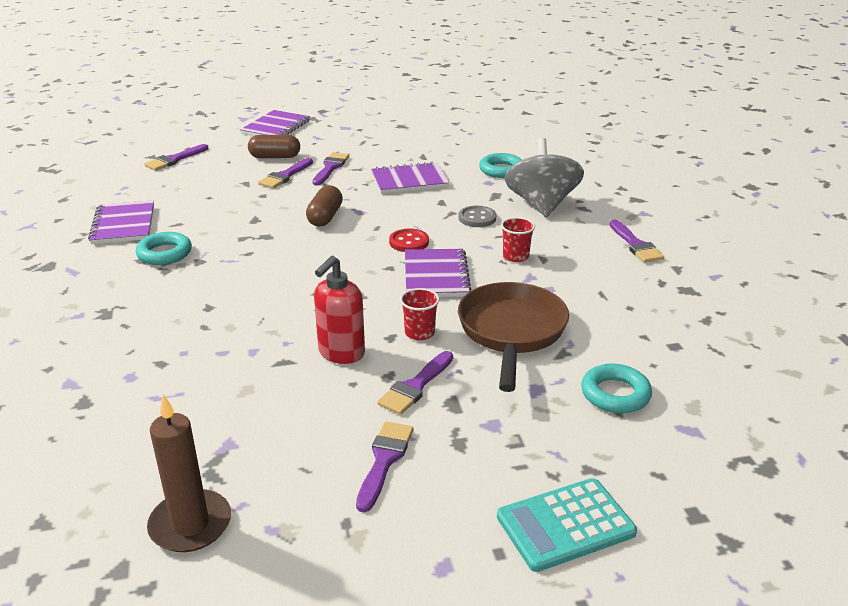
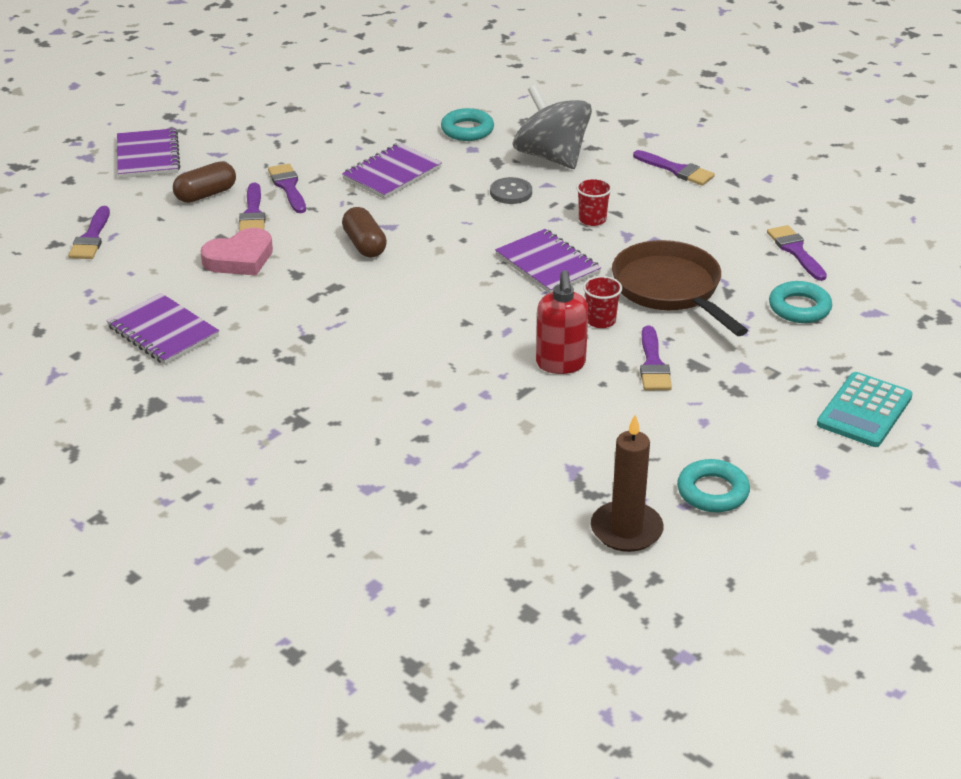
camera: 35 degrees left, 5 degrees up
(164, 253) = (260, 343): turquoise ring -> turquoise ring (712, 492)
(236, 199) = (240, 258): none -> pink heart
(384, 460) = (700, 426): purple brush -> purple brush (795, 251)
(409, 242) = (481, 241): red button -> none

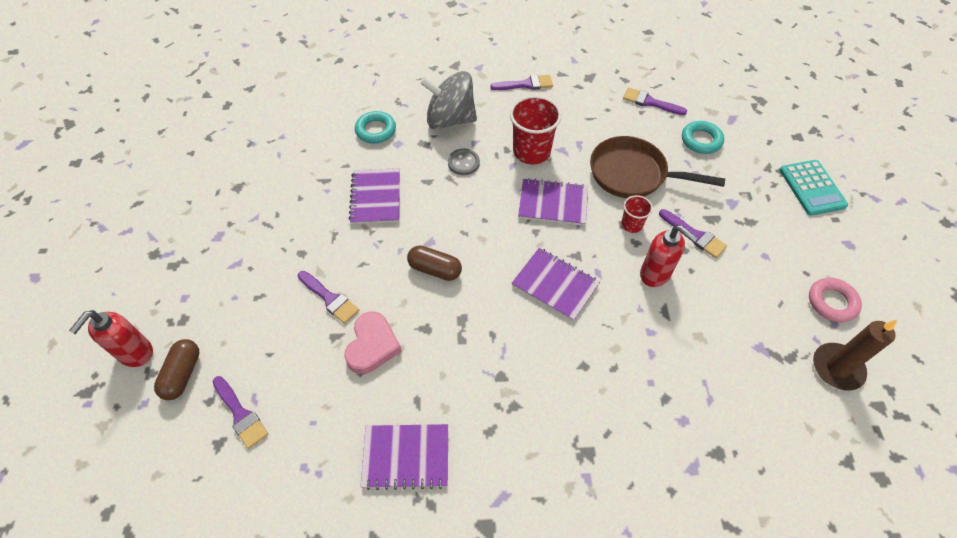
camera: 45 degrees left, 20 degrees up
(75, 164) = (135, 353): none -> red soap dispenser
(148, 156) = (186, 303): purple notebook -> purple notebook (555, 285)
(206, 194) = (275, 307): brown capsule -> brown capsule (182, 374)
(288, 187) = (324, 257): purple brush -> none
(592, 219) = (531, 152): red cup -> red cup, size x1.88
(712, 492) = (832, 302): turquoise ring -> pink ring

